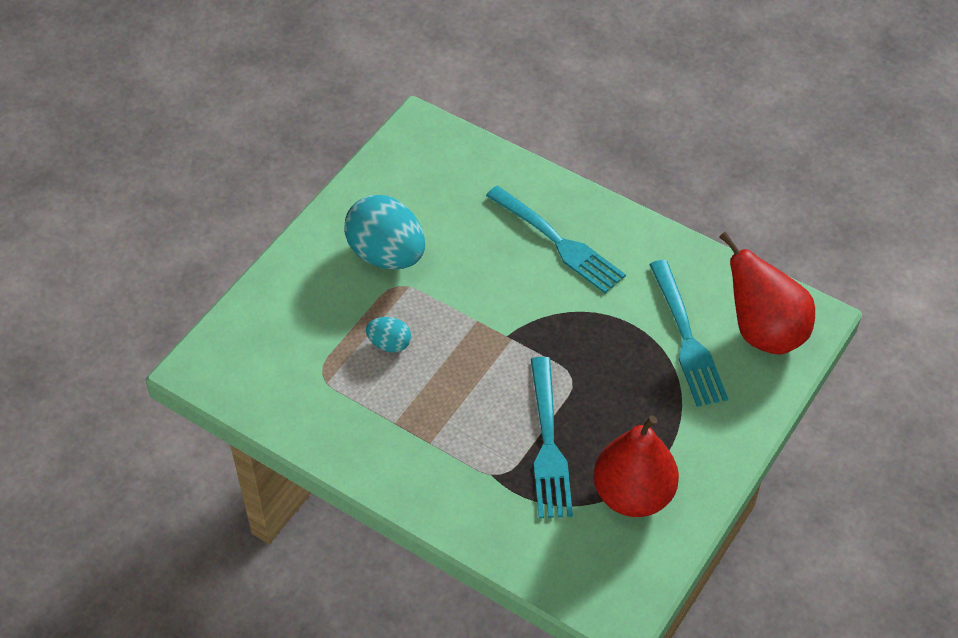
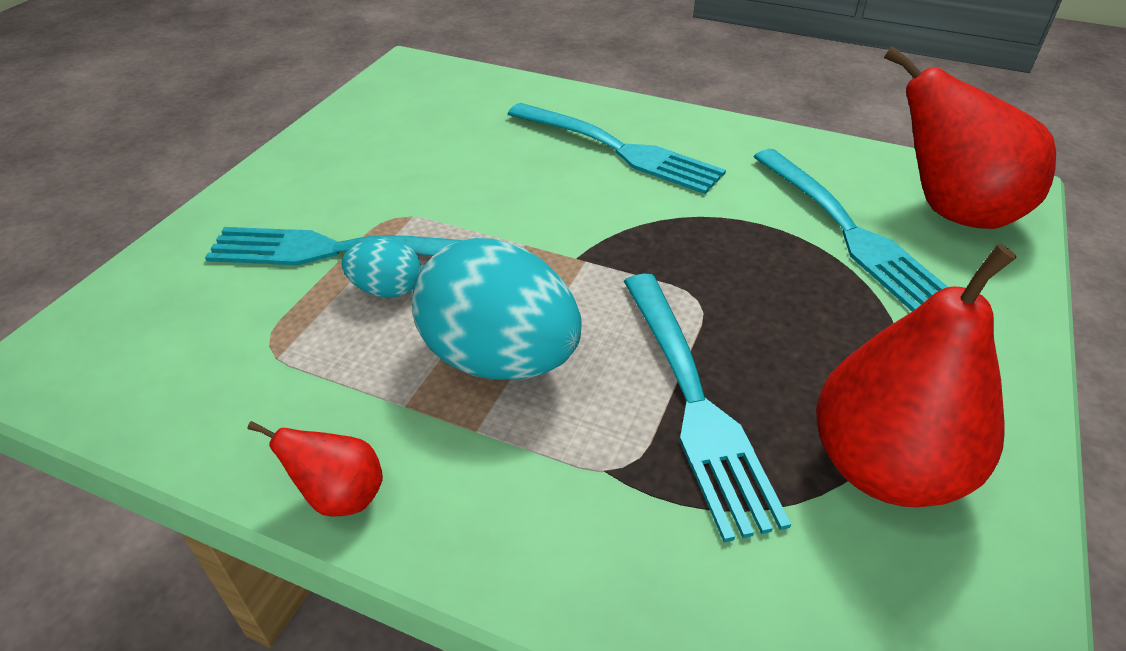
camera: 10 degrees left, 10 degrees down
(360, 468) = (340, 496): none -> red pear
(362, 309) = (339, 250): none -> turquoise fork
(386, 255) = (375, 185): turquoise egg -> turquoise egg (499, 359)

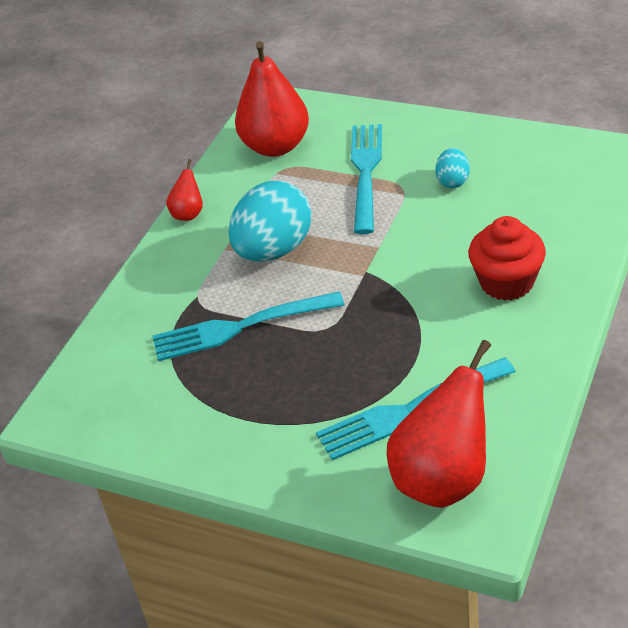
camera: 95 degrees right, 0 degrees up
(387, 290) = (330, 199): turquoise egg -> turquoise egg (453, 181)
(618, 149) = (506, 282): turquoise fork -> red cupcake
(884, 467) = (191, 401): red pear -> red pear (275, 146)

